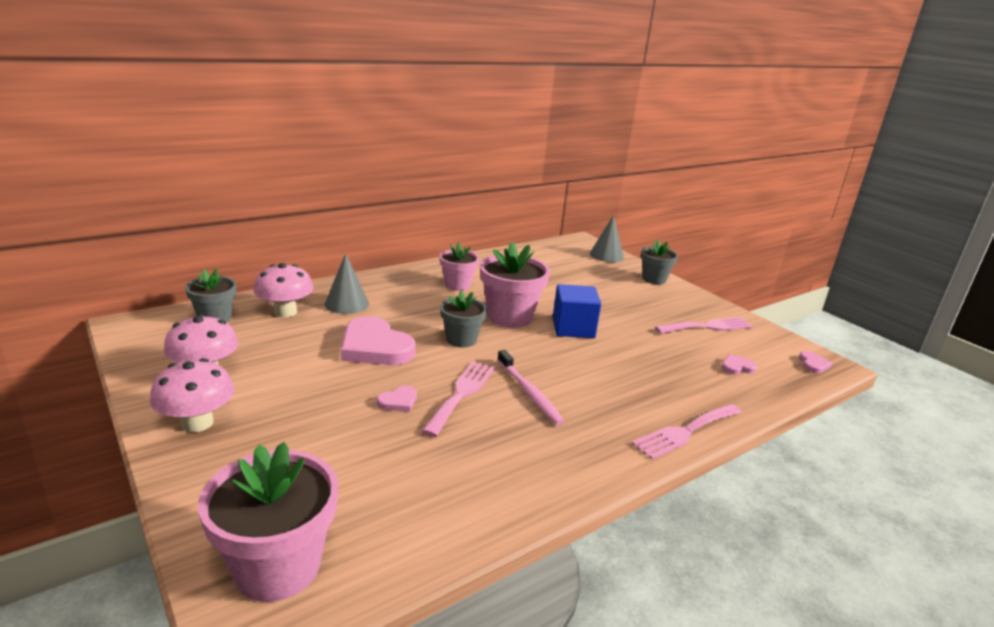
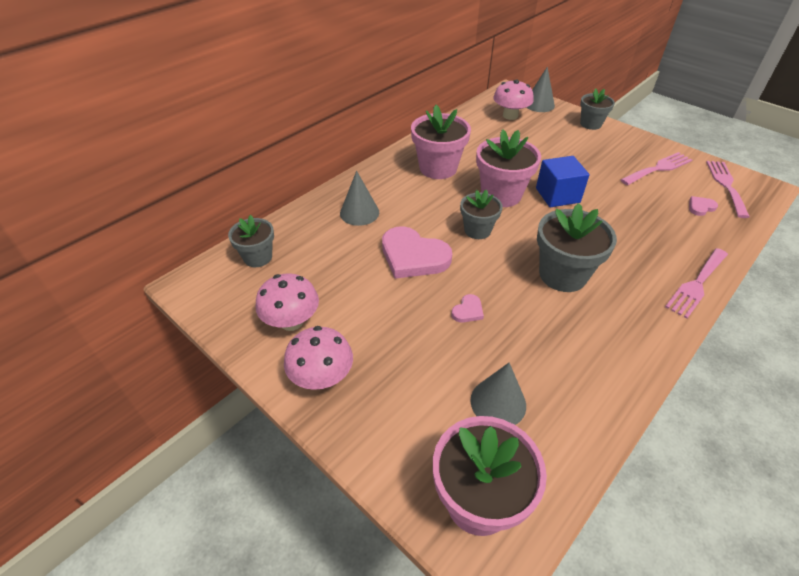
camera: 10 degrees left, 20 degrees up
(285, 312) = (313, 235): pink mushroom -> pink mushroom (510, 115)
(370, 485) = (498, 402): none -> grey cone
(457, 285) = (438, 168): pink flower pot -> pink flower pot, size x1.61
(461, 394) = (512, 289): pink fork -> pink fork (726, 185)
(529, 393) = (562, 275): pink toothbrush -> grey flower pot
(813, 364) = (753, 190): pink heart -> none

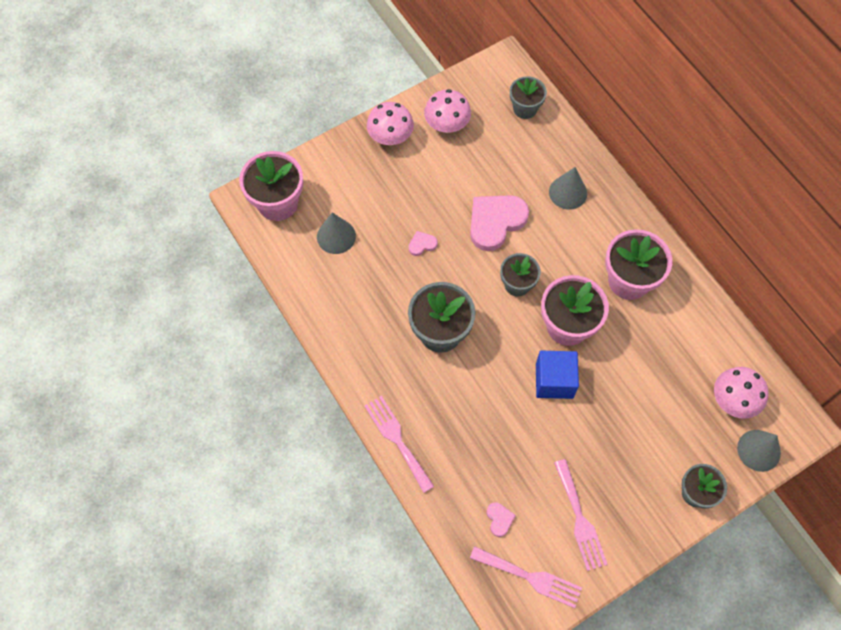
camera: 105 degrees right, 20 degrees up
(468, 311) = (422, 244): pink heart -> pink heart turned 105 degrees clockwise

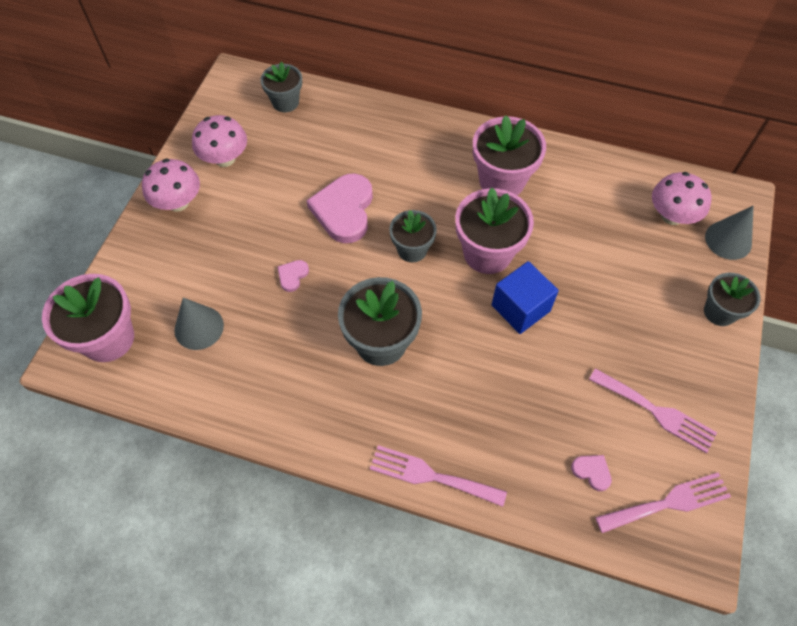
camera: 40 degrees left, 5 degrees down
(568, 192) = (385, 145): grey cone -> none

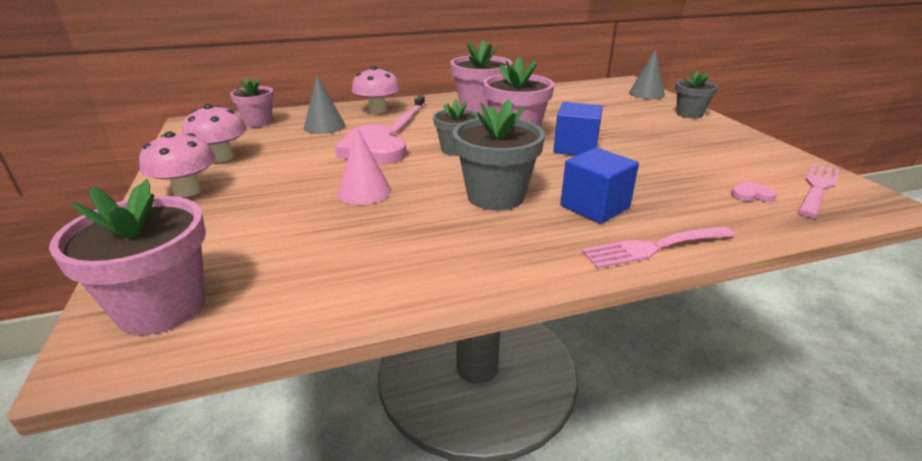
camera: 35 degrees left, 30 degrees down
(199, 327) = (290, 254): grey cone -> grey cone (324, 126)
(285, 102) = (258, 122): grey flower pot -> pink flower pot
(292, 276) = (364, 191): pink heart -> pink cone
(415, 165) = (407, 119): none -> pink toothbrush
(442, 403) = (594, 207): none -> blue cube
(656, 412) = (733, 156): pink fork -> none
(671, 216) = (603, 95): pink mushroom -> pink mushroom (377, 110)

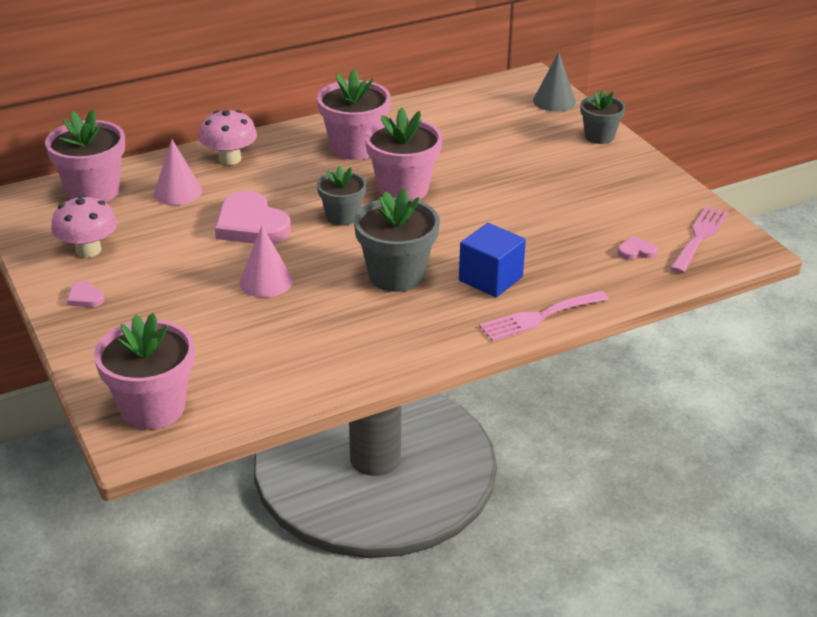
camera: 10 degrees left, 5 degrees up
(187, 191) = (85, 297): pink mushroom -> pink heart
(258, 122) = (93, 191): pink flower pot -> pink flower pot, size x1.61
(324, 126) = (178, 192): grey cone -> pink cone
(407, 119) = (271, 172): pink toothbrush -> none
(575, 148) = (470, 203): blue cube -> none

